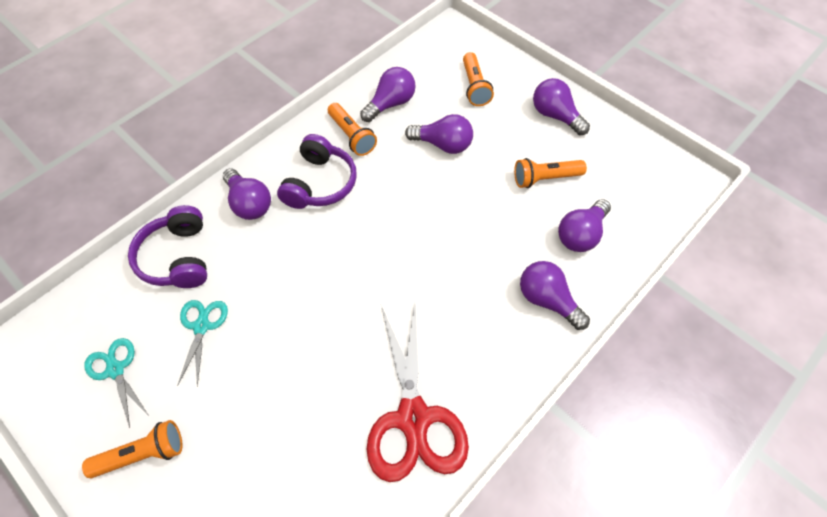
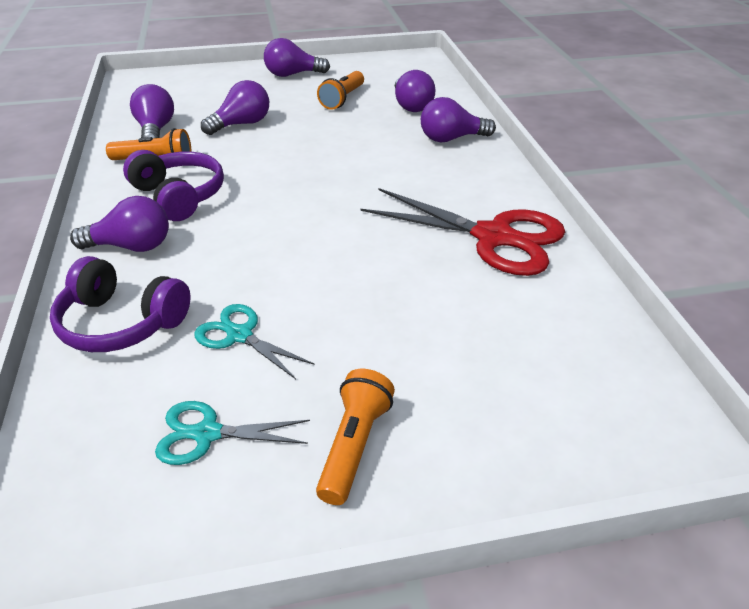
camera: 55 degrees left, 20 degrees down
(474, 87) = (208, 91): orange flashlight -> none

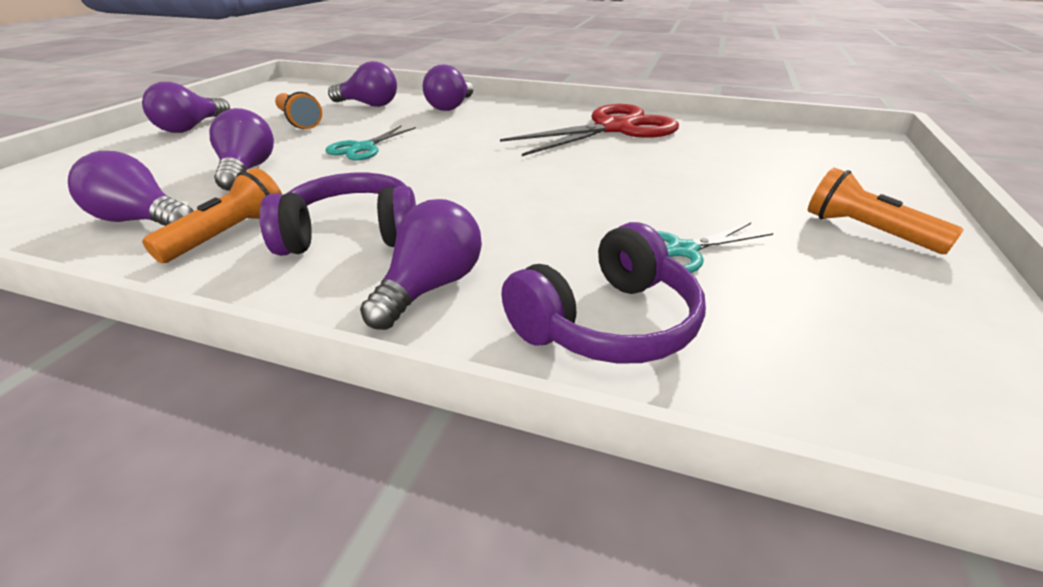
camera: 60 degrees left, 5 degrees down
(207, 434) = (843, 298): turquoise scissors -> turquoise scissors (363, 148)

